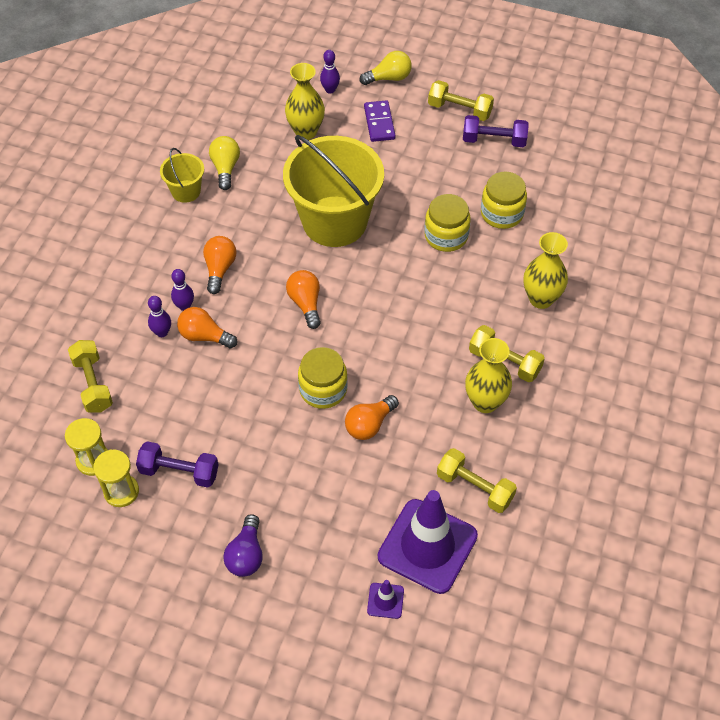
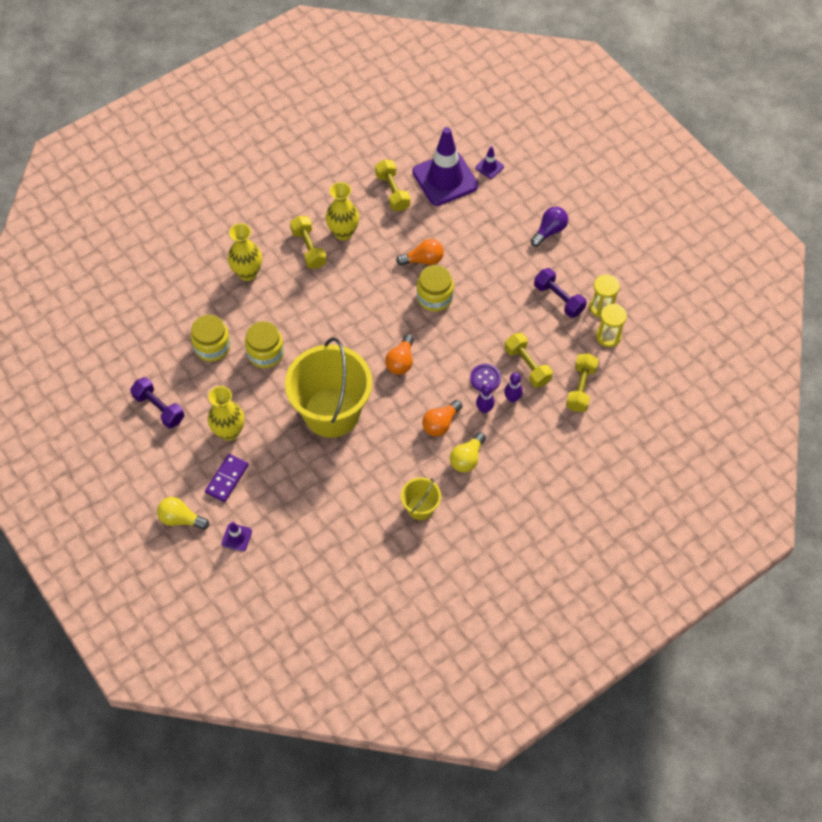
camera: 145 degrees left, 5 degrees up
(204, 336) = (485, 378): orange light bulb -> purple button
(225, 168) = (376, 510): yellow light bulb -> yellow light bulb (467, 458)
(306, 132) = (289, 506): yellow vase -> yellow vase (229, 431)
(330, 90) = (236, 537): purple bowling pin -> purple traffic cone
(459, 110) = (157, 452): yellow dumbbell -> yellow dumbbell (527, 366)

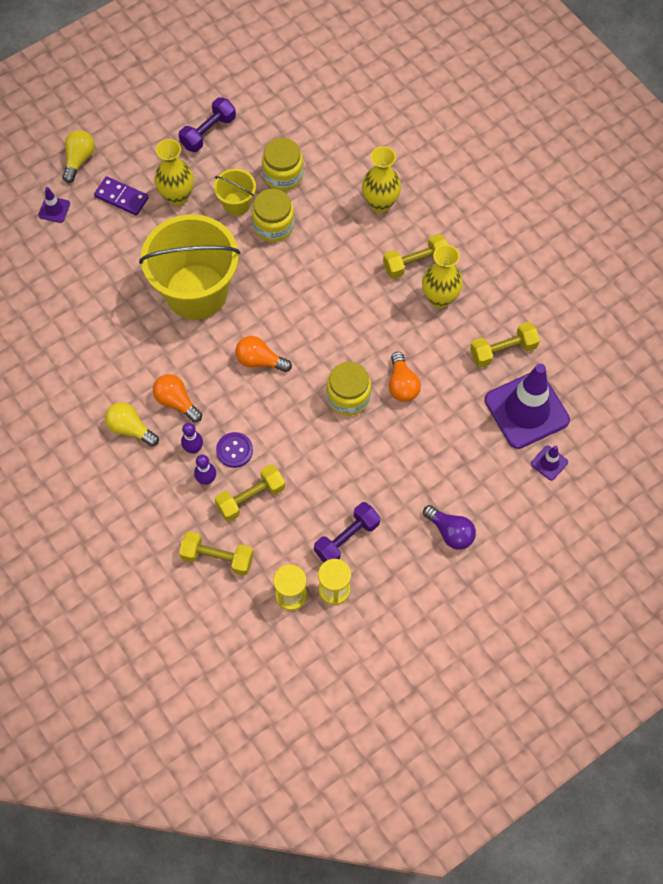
camera: 90 degrees right, 5 degrees up
(420, 508) = (73, 380): yellow bucket -> yellow bucket (236, 203)

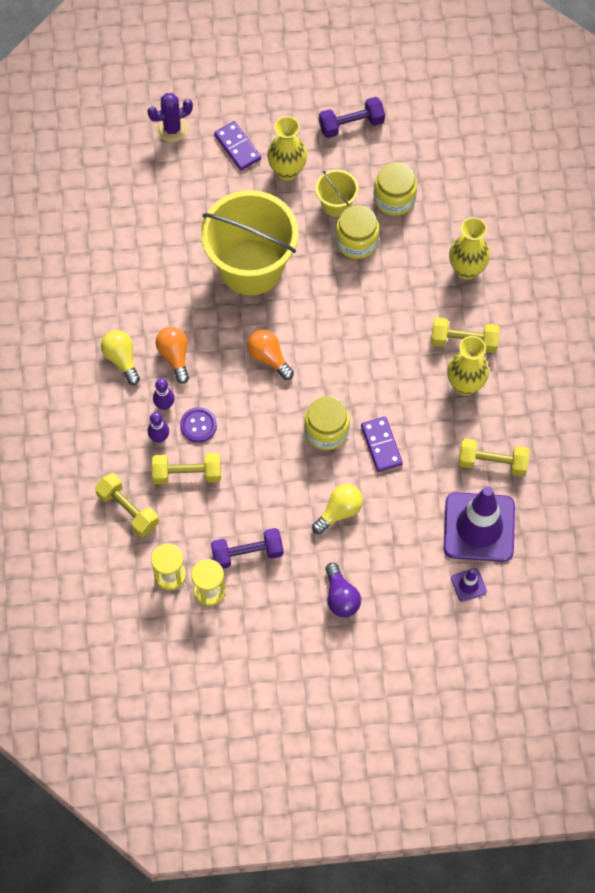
camera: 30 degrees right, 0 degrees up
(54, 209) = (172, 129): purple traffic cone -> purple cactus
(79, 160) = (221, 94): yellow light bulb -> yellow light bulb (339, 512)
(402, 385) = (381, 445): orange light bulb -> purple domino

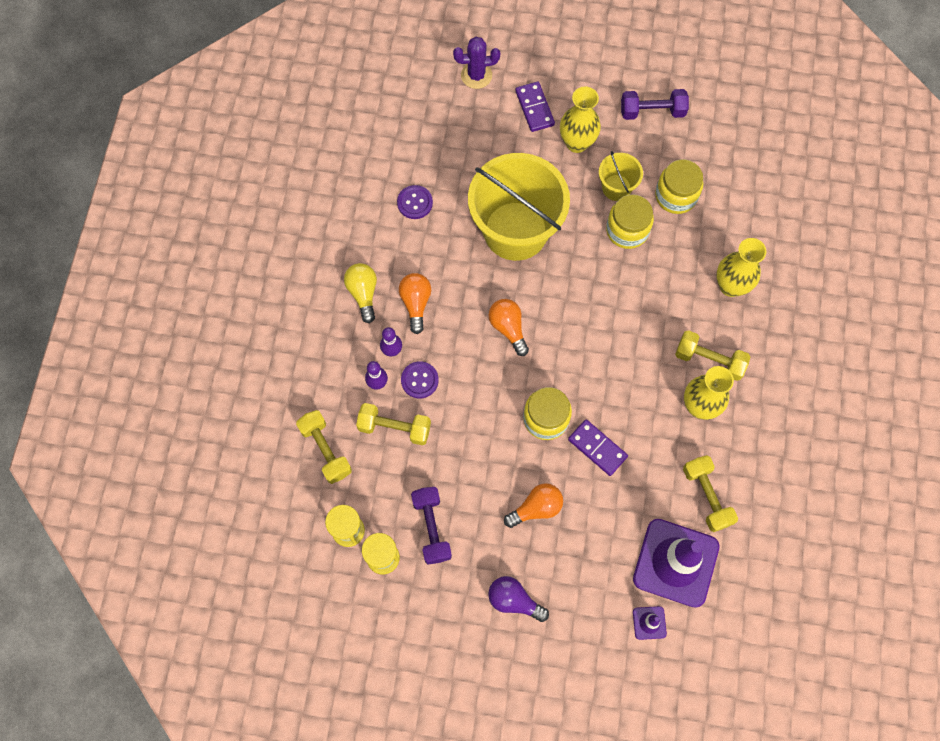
camera: 15 degrees right, 5 degrees up
(147, 263) = (415, 203): none -> purple button
(247, 553) = (432, 528): purple dumbbell -> purple dumbbell turned 75 degrees clockwise
(339, 512) = (536, 508): yellow light bulb -> orange light bulb
(341, 597) = (514, 600): purple light bulb -> purple light bulb turned 120 degrees clockwise
(381, 445) = (597, 448): purple domino -> purple domino turned 45 degrees counterclockwise
(492, 462) = (707, 496): yellow dumbbell -> yellow dumbbell turned 45 degrees clockwise

